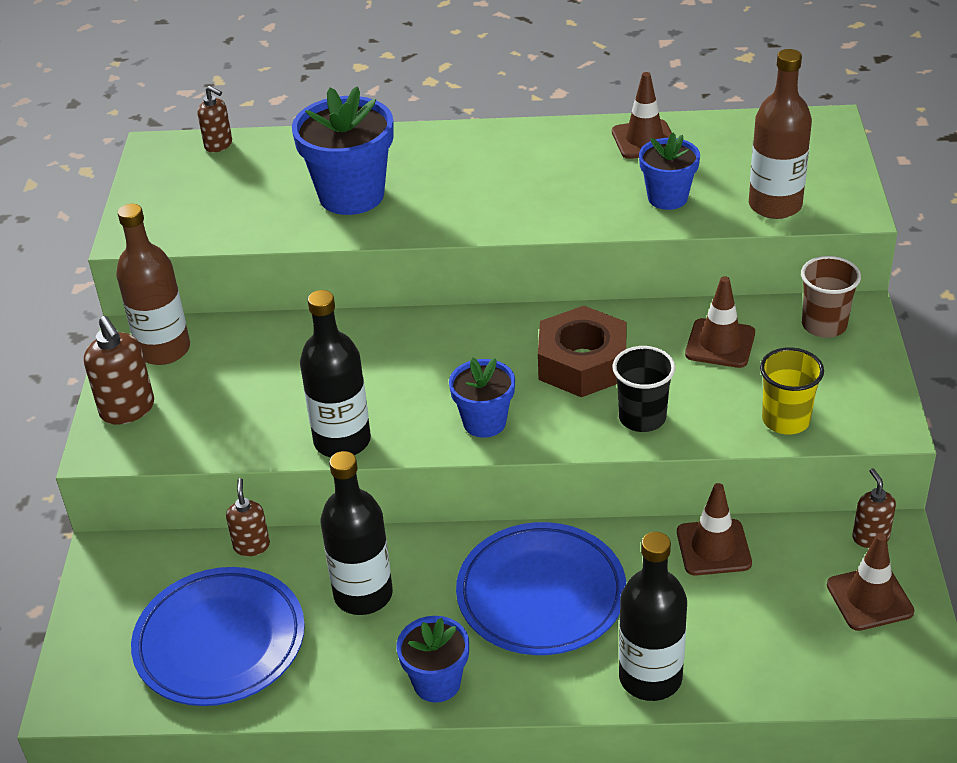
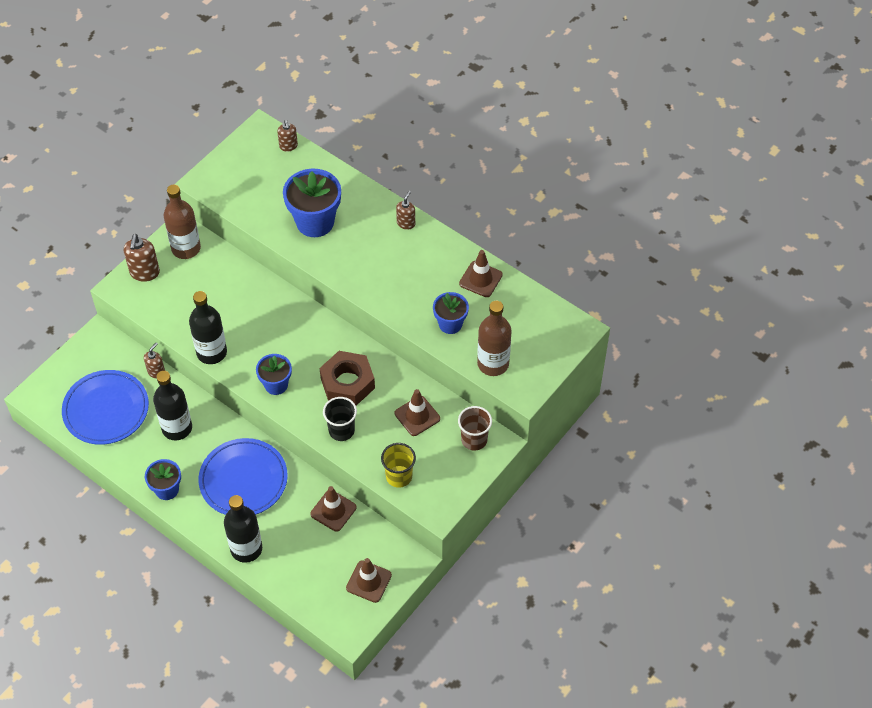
camera: 35 degrees right, 15 degrees up
(870, 537) = (402, 555): brown soap dispenser -> brown soap dispenser (406, 223)

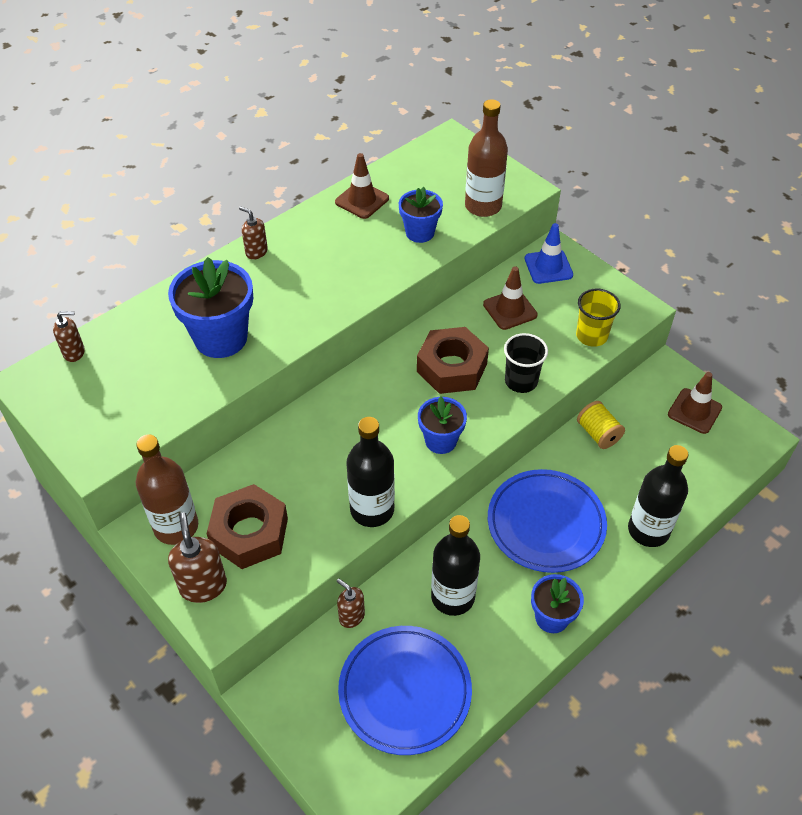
camera: 80 degrees left, 5 degrees down
(144, 273) = (203, 586): brown soap dispenser -> brown soap dispenser turned 120 degrees counterclockwise
(185, 288) = (249, 533): none -> brown nut
(333, 511) = (598, 434): brown traffic cone -> yellow spool
(474, 440) = (548, 267): brown cup -> blue traffic cone

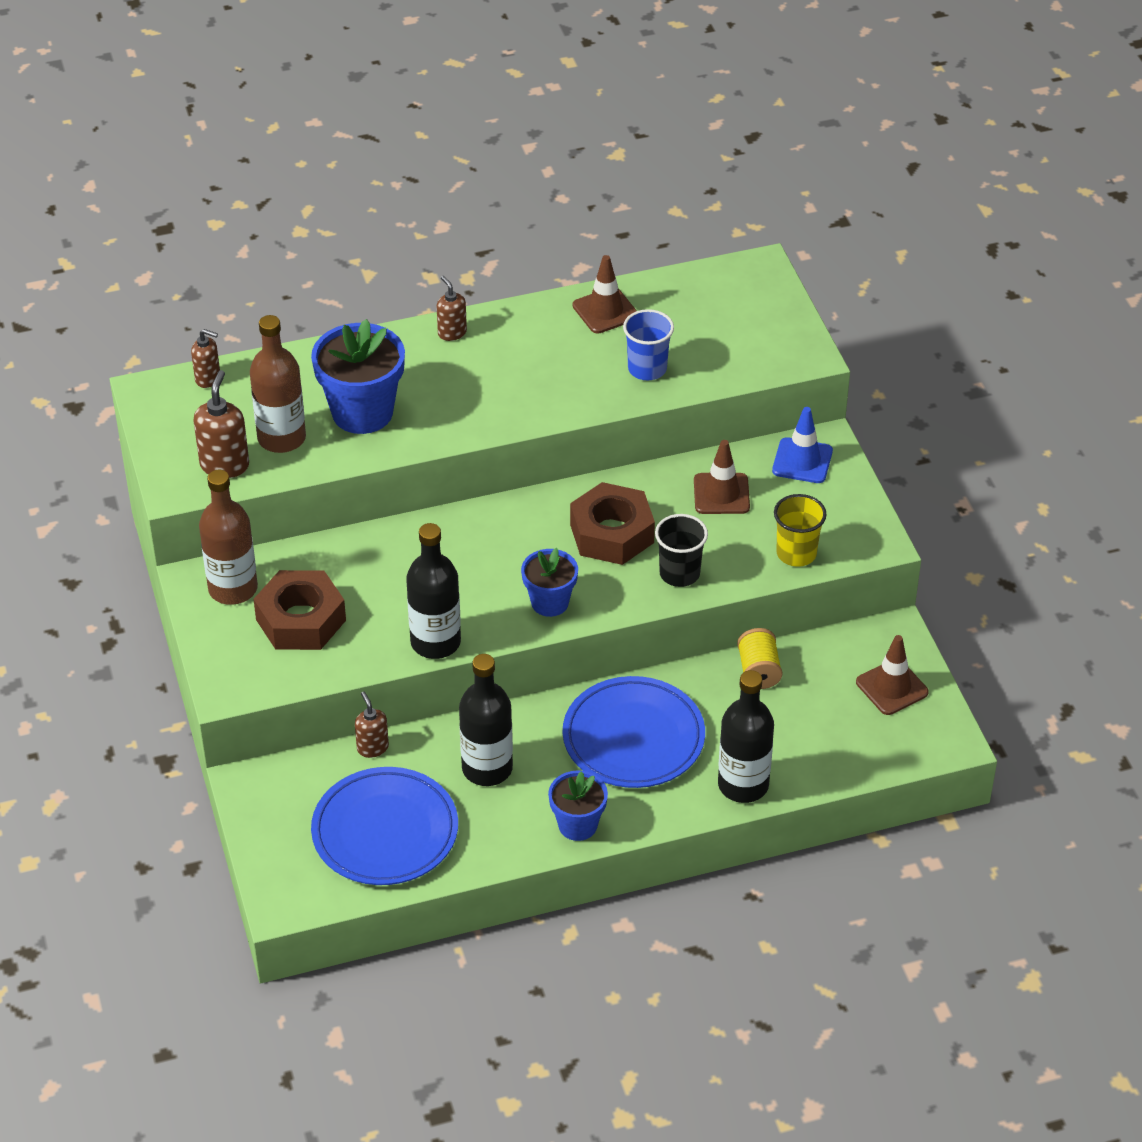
camera: 25 degrees right, 5 degrees down
(203, 586) = (230, 650): brown soap dispenser -> brown soap dispenser (225, 465)
(420, 232) = (647, 369): blue flower pot -> blue cup
(483, 206) = (741, 361): brown bottle -> brown bottle (281, 438)

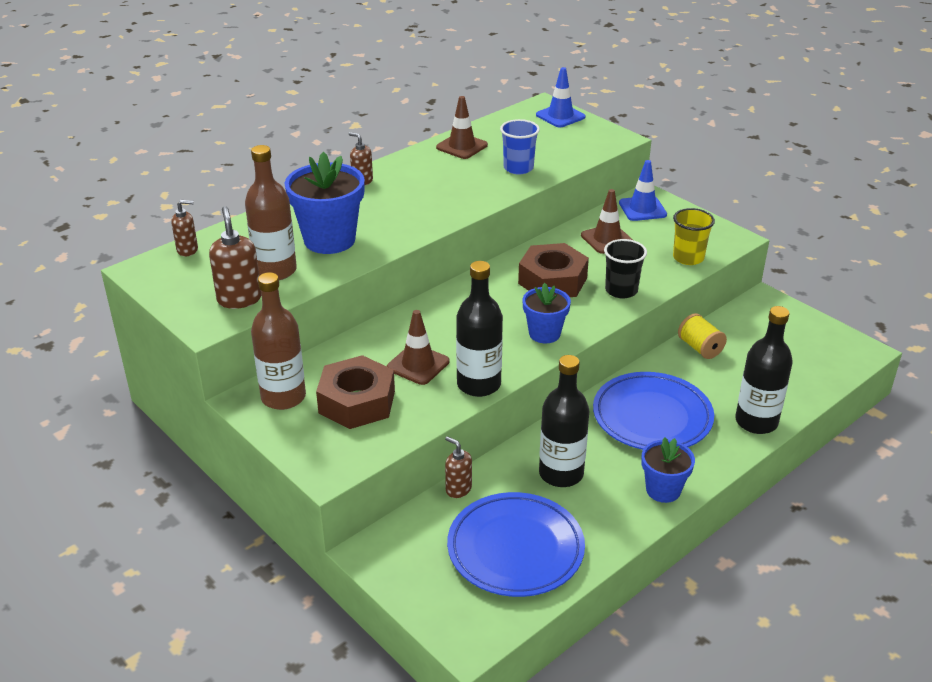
camera: 25 degrees left, 10 degrees down
(765, 295) = (560, 116): none -> blue traffic cone
(892, 687) = (794, 331): brown traffic cone -> brown traffic cone (418, 365)

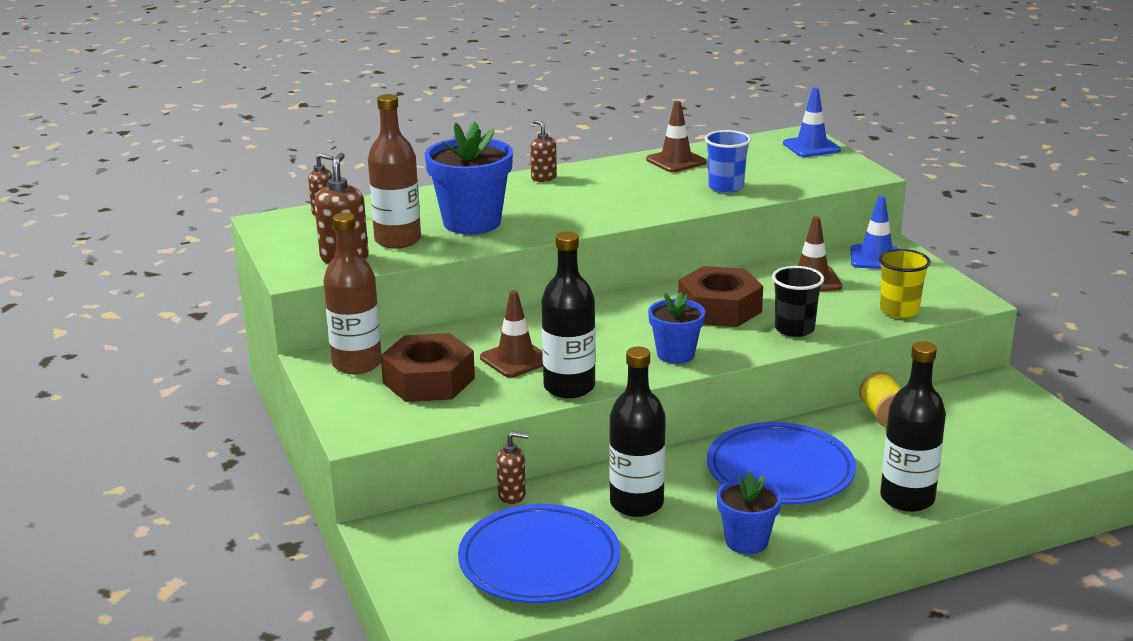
camera: 20 degrees right, 10 degrees down
(458, 489) = (512, 495): brown soap dispenser -> brown soap dispenser turned 120 degrees clockwise

